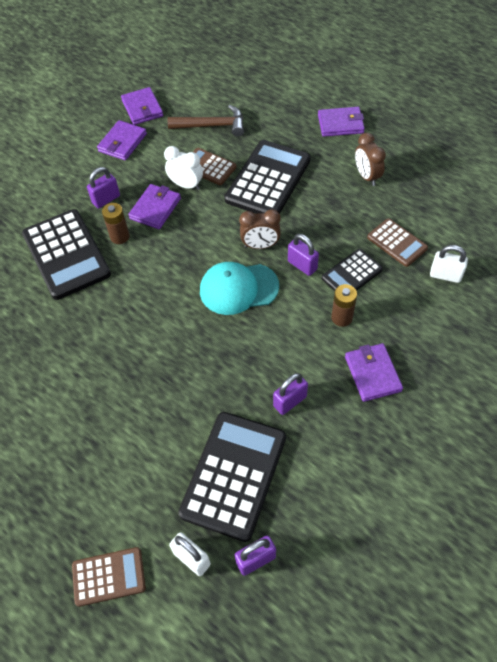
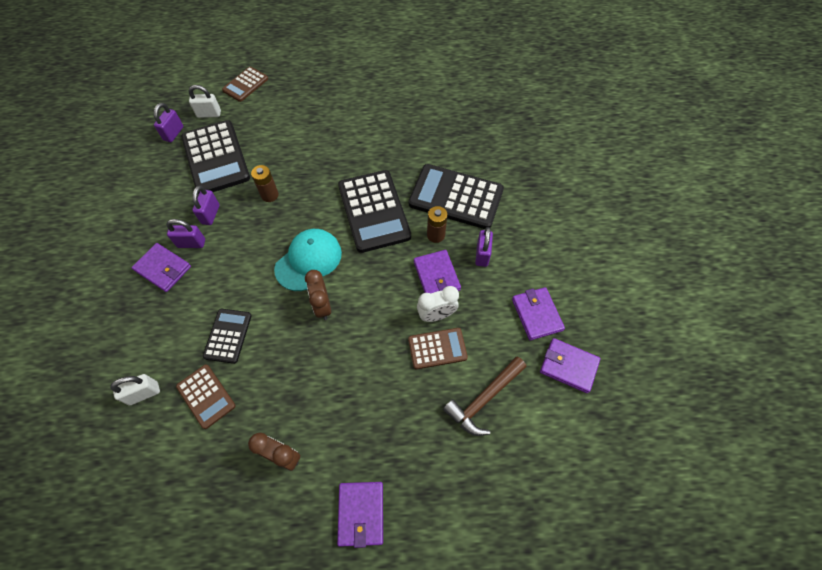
camera: 135 degrees right, 5 degrees up
(260, 246) = (322, 306): brown clock -> brown clock turned 60 degrees counterclockwise
(268, 180) = (373, 376): black calculator -> black calculator (374, 211)
(302, 265) = (274, 314): purple padlock -> purple padlock (191, 243)
(340, 124) = (361, 513): purple wallet -> purple wallet turned 45 degrees counterclockwise
(341, 318) = (212, 293): brown battery -> brown battery (270, 195)
(397, 243) = (206, 396): brown calculator -> brown calculator turned 135 degrees counterclockwise

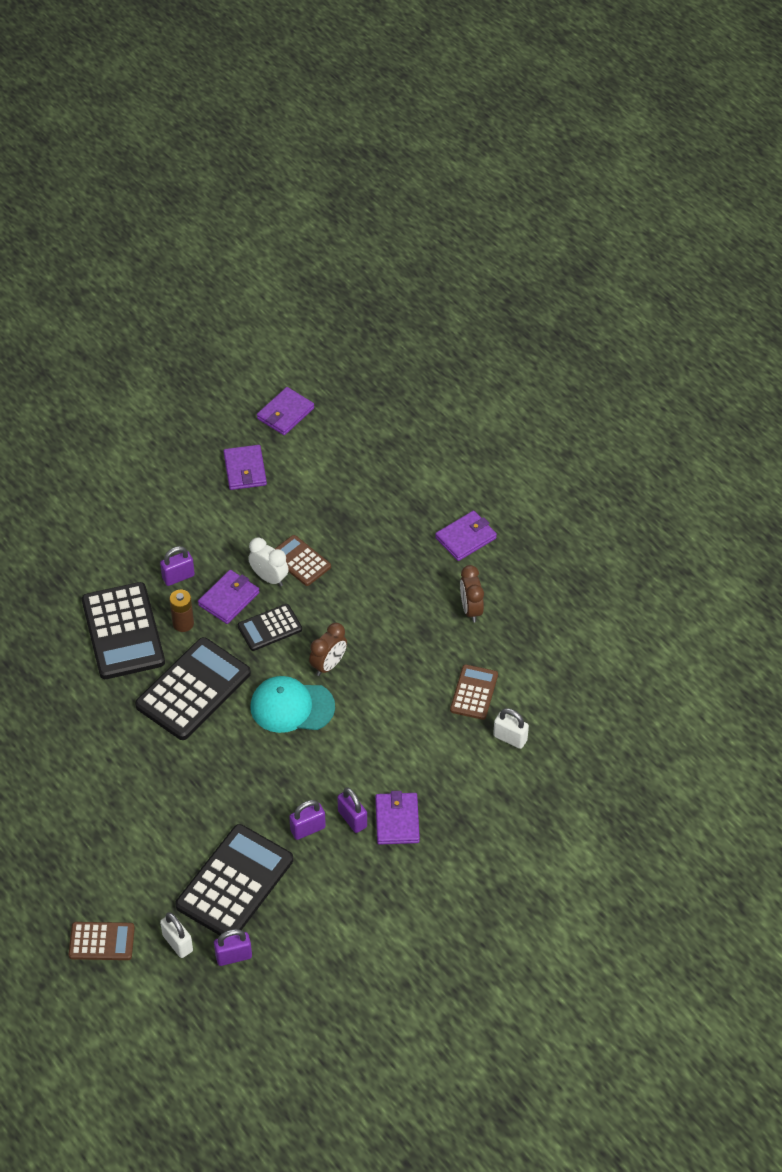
camera: 125 degrees left, 10 degrees down
(228, 336) = (414, 716): black calculator -> black calculator (270, 628)
(270, 195) = (243, 793): brown battery -> none
(484, 399) = (319, 509): brown hammer -> none
(536, 314) = (212, 510): purple wallet -> purple wallet (285, 413)

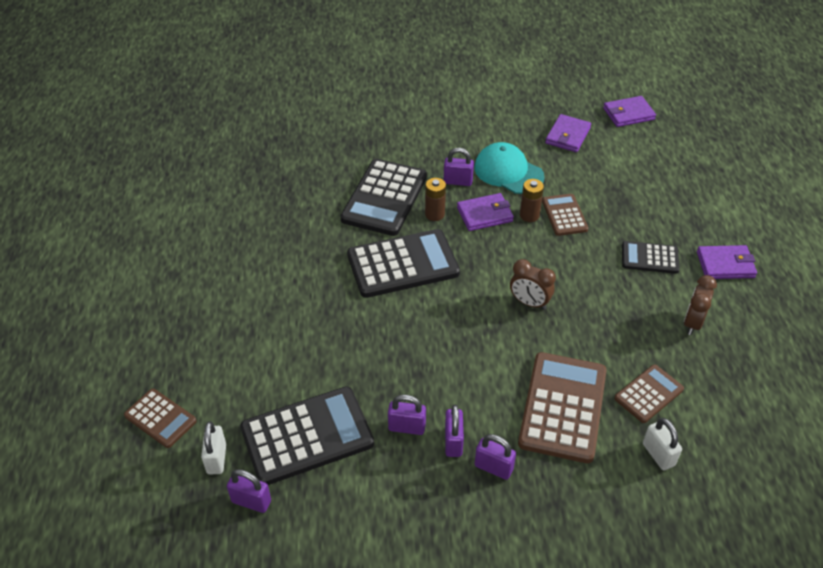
camera: 35 degrees right, 5 degrees down
(269, 578) = (529, 215): white clock -> brown battery
(270, 628) = (501, 250): black calculator -> black calculator (649, 258)
(292, 707) = (472, 319): turquoise cap -> turquoise cap (508, 172)
(328, 665) = (529, 303): brown clock -> brown clock turned 45 degrees clockwise
(397, 820) = (493, 467): purple wallet -> purple padlock
(416, 742) = (562, 407): none -> brown calculator

